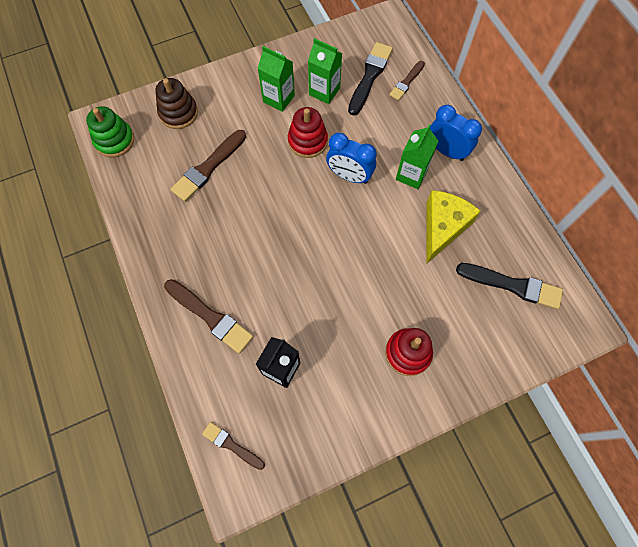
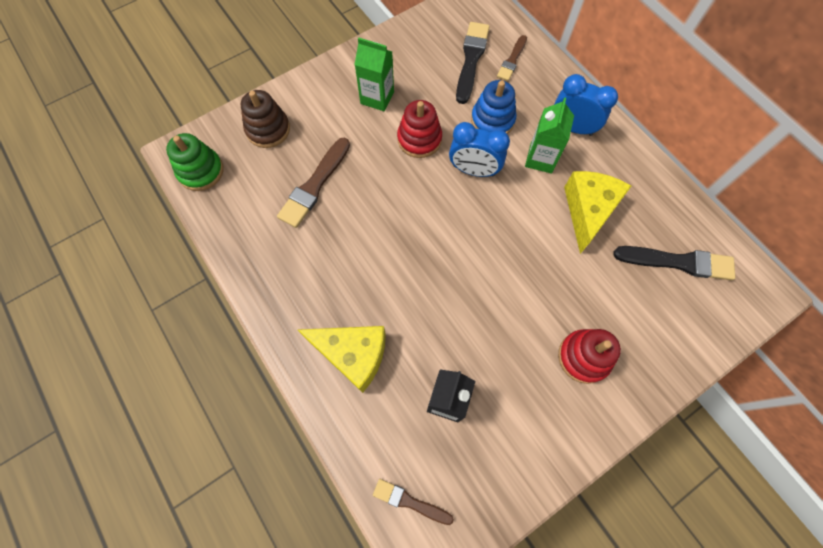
camera: 10 degrees left, 0 degrees up
(210, 317) = (353, 355): brown brush -> yellow cheese
(324, 91) = (425, 82): green carton -> none
(376, 134) = (492, 120): none -> blue stacking toy

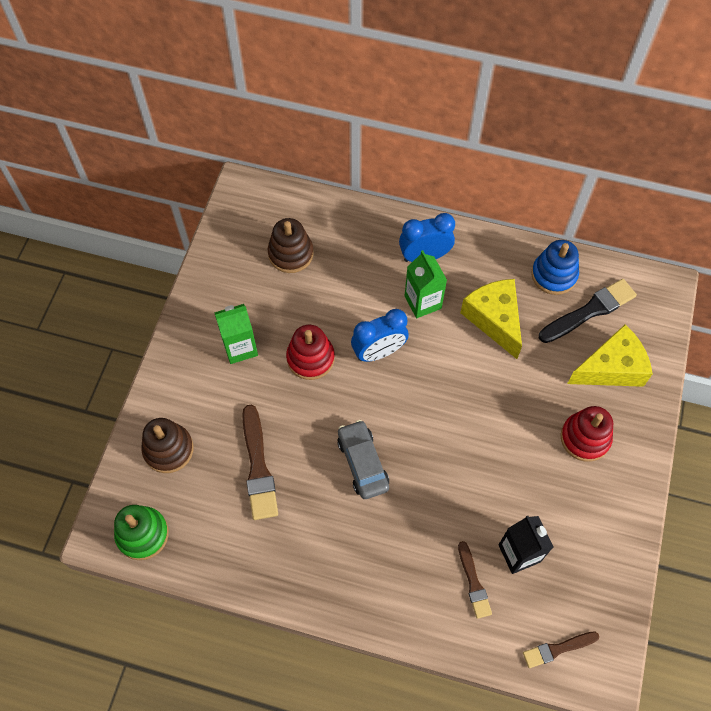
camera: 40 degrees left, 5 degrees down
(353, 355) = (419, 579): yellow cheese -> yellow cheese (611, 368)
(389, 239) = (363, 463): none -> grey car
(471, 60) = (291, 254): black brush -> brown stacking toy
(492, 120) = (356, 296): blue stacking toy -> blue stacking toy (554, 275)
(512, 60) = (325, 230): brown brush -> brown brush (473, 583)

